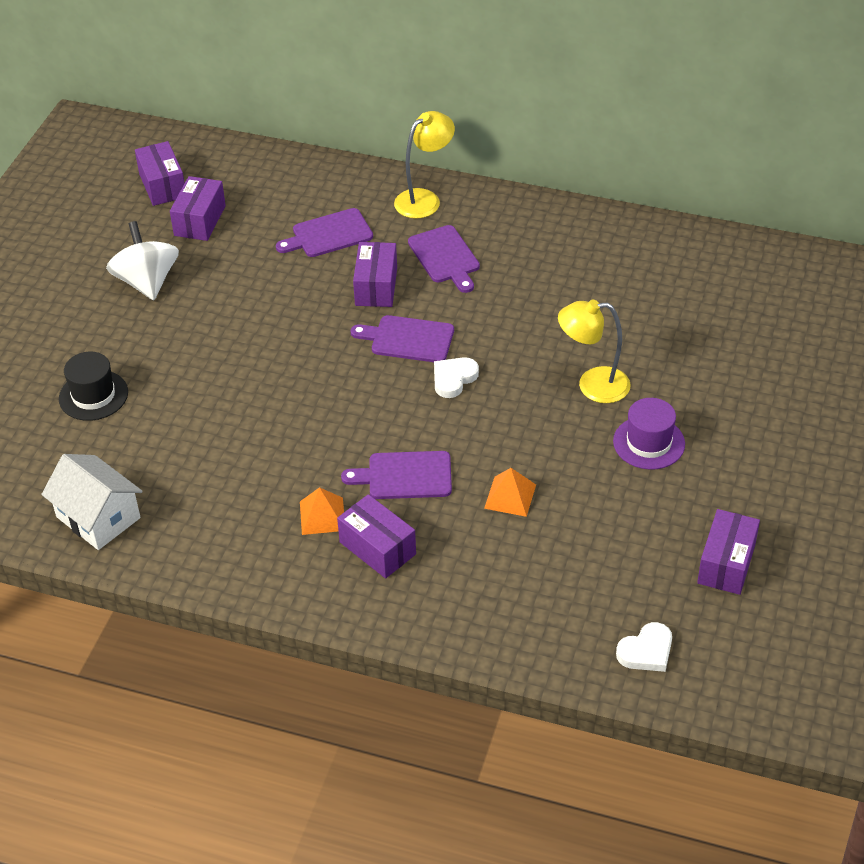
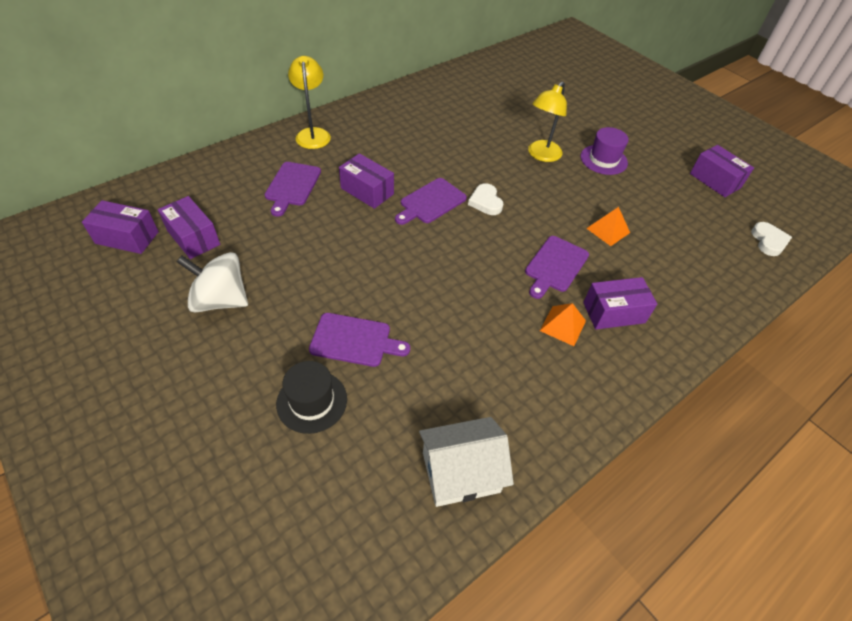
camera: 60 degrees left, 5 degrees up
(445, 257) = (374, 152): purple cutting board -> purple cutting board (354, 340)

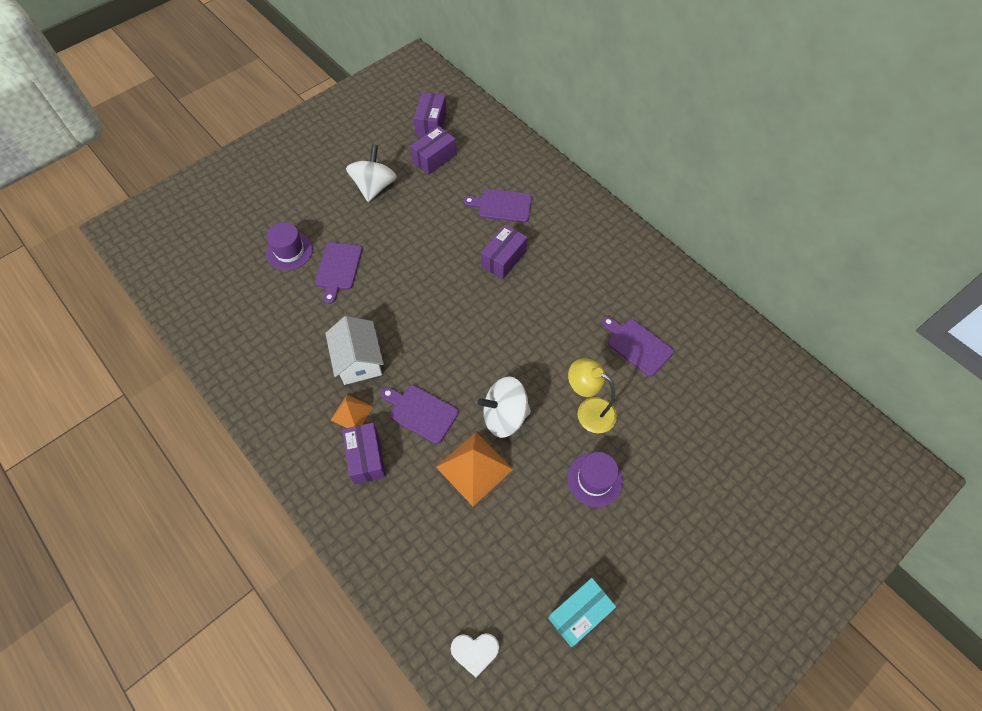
camera: 90 degrees right, 10 degrees up
(312, 401) = (289, 251): black hat -> purple hat
(313, 134) = (579, 208): yellow lamp -> none
(431, 202) = (495, 309): purple cutting board -> purple cutting board (637, 345)
(461, 472) = (230, 339): white house -> white house (359, 360)
(485, 202) = (502, 355): white heart -> none
(552, 206) = (504, 416): none -> white spinning top
(608, 230) = (474, 468): orange pyramid -> orange pyramid, size x1.70
(715, 180) = (579, 614): purple box -> turquoise box

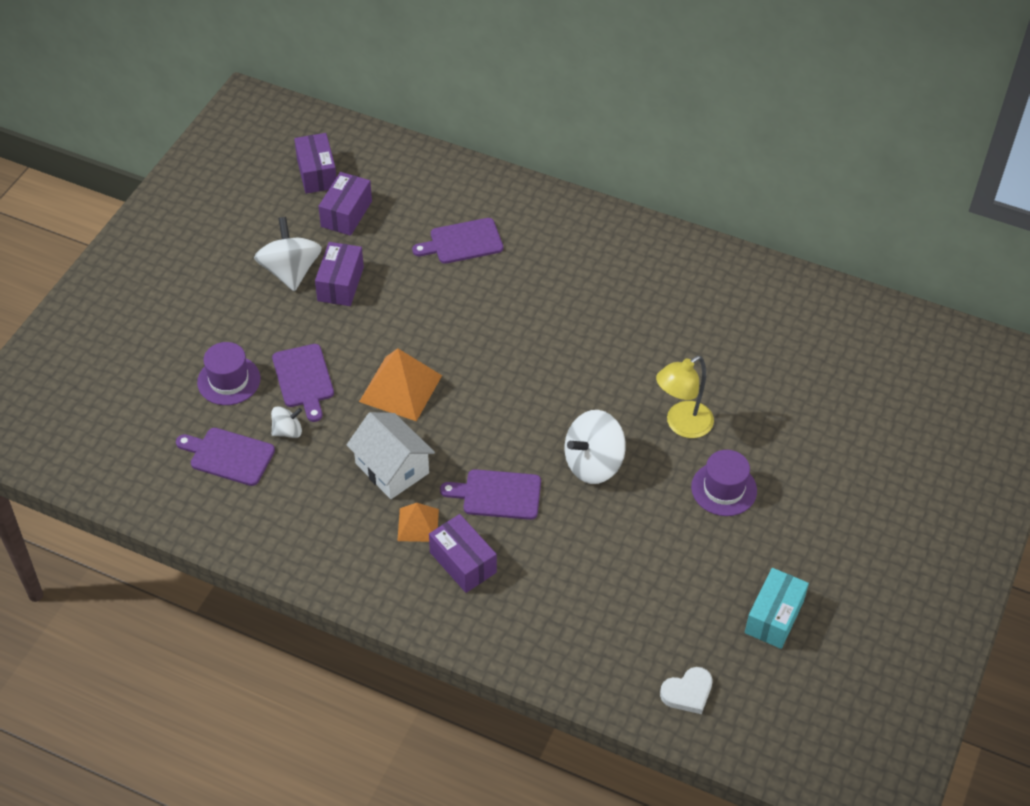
camera: 25 degrees left, 10 degrees down
(305, 304) = (288, 431): none -> white spinning top
(474, 468) = (589, 526): orange pyramid -> orange pyramid (400, 388)
(503, 259) = (498, 301): purple box -> purple box (340, 284)
(588, 411) = (682, 425): yellow lamp -> yellow lamp turned 45 degrees counterclockwise
(637, 345) = (699, 340): purple cutting board -> purple cutting board (228, 456)

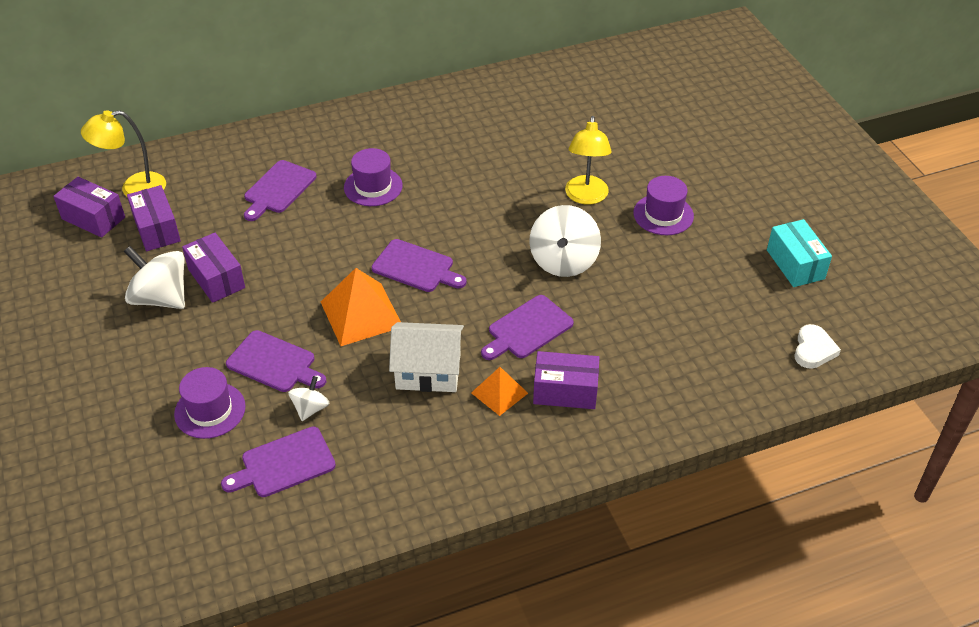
camera: 45 degrees left, 5 degrees down
(368, 168) = (134, 188): none -> yellow lamp
(481, 382) = (416, 267): none -> purple cutting board
(531, 291) = (373, 186): none -> purple hat

